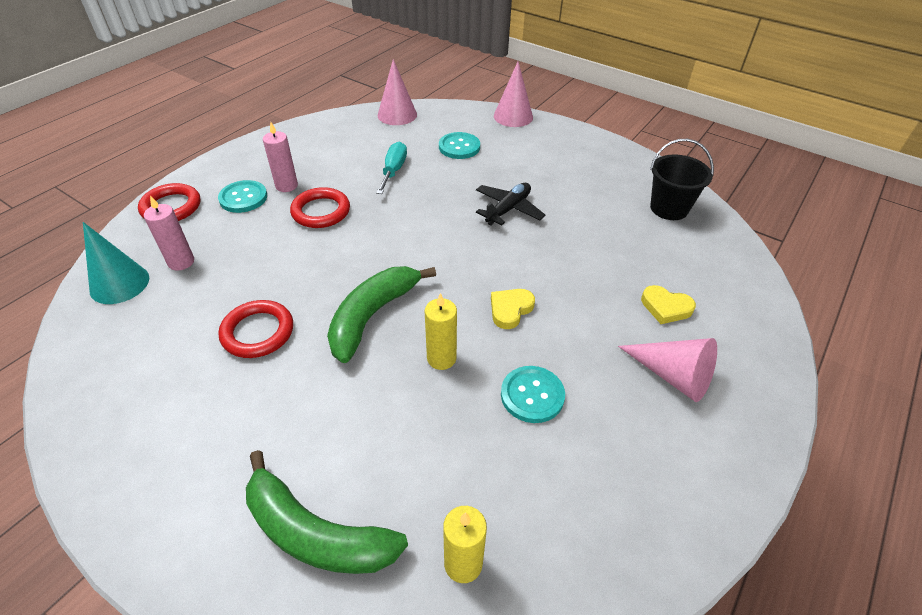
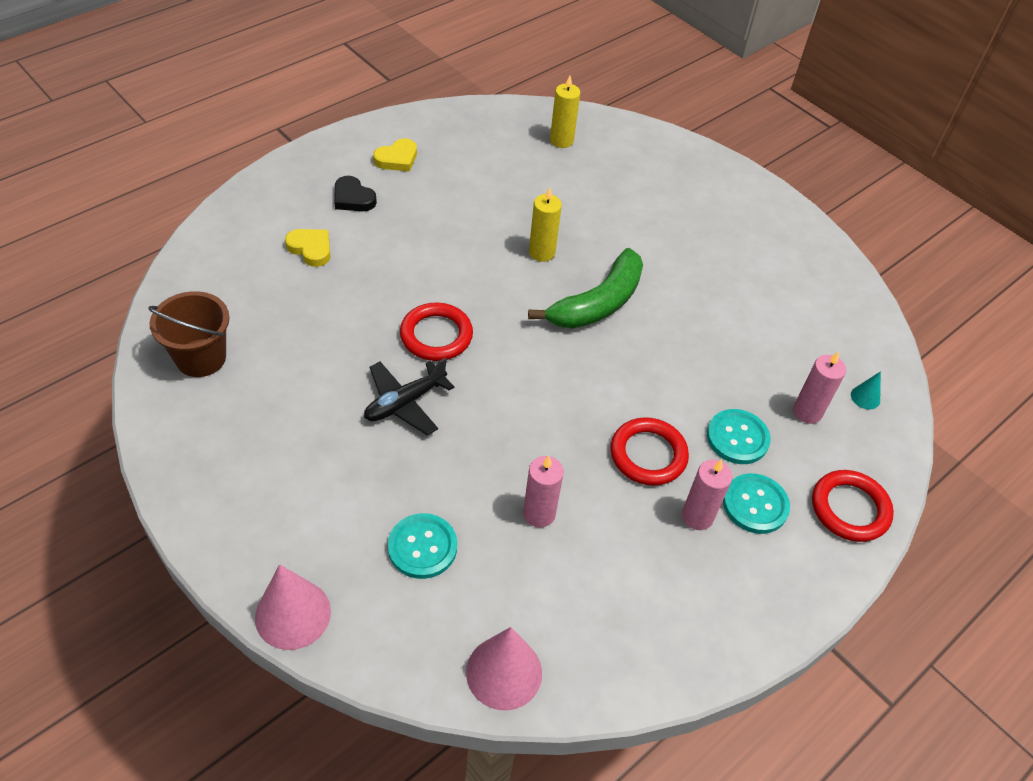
camera: 170 degrees left, 5 degrees up
(119, 284) = (865, 397): turquoise cone -> turquoise cone, size x0.48
(258, 332) = (708, 311): red ring -> red ring (436, 335)
(316, 533) = (651, 172): green banana -> none
(393, 171) = (539, 513): turquoise screwdriver -> pink candle
(510, 310) = (462, 280): yellow heart -> yellow heart (397, 159)
(532, 395) = (476, 210): turquoise button -> turquoise button (737, 438)
(669, 208) = (201, 358): black bucket -> brown bucket
(672, 376) = (353, 198): pink cone -> black heart

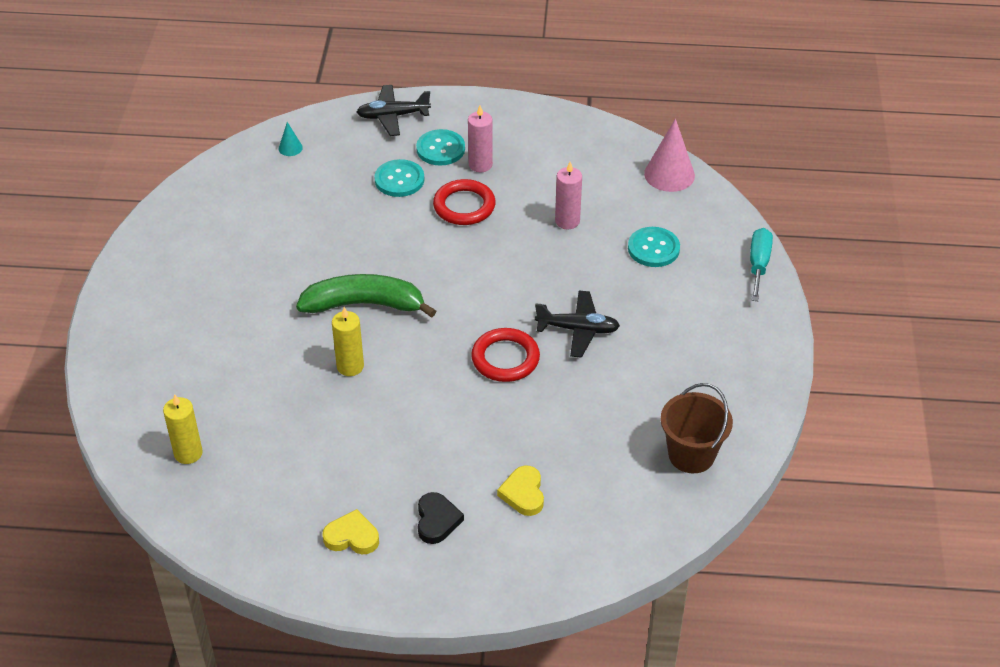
camera: 130 degrees left, 5 degrees down
(293, 614) = (758, 265): pink cone -> turquoise screwdriver
(807, 412) = (337, 164): pink candle -> none
(849, 509) = (393, 116): red ring -> black plane

